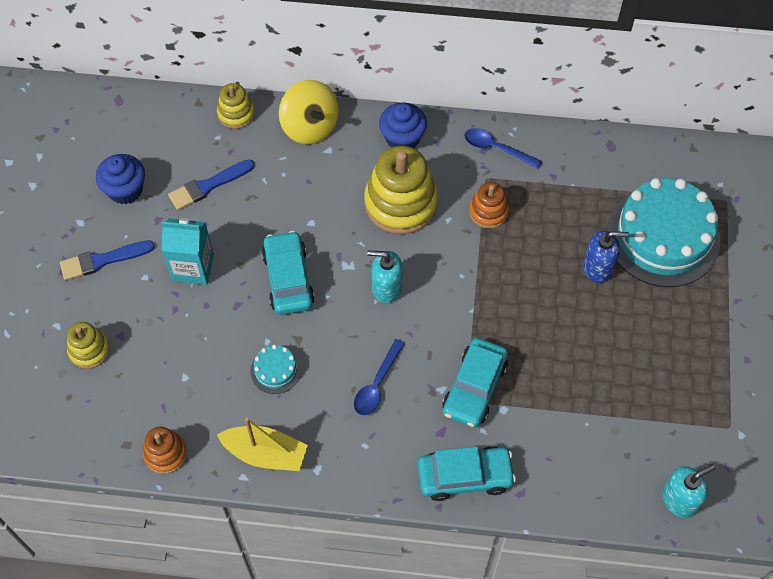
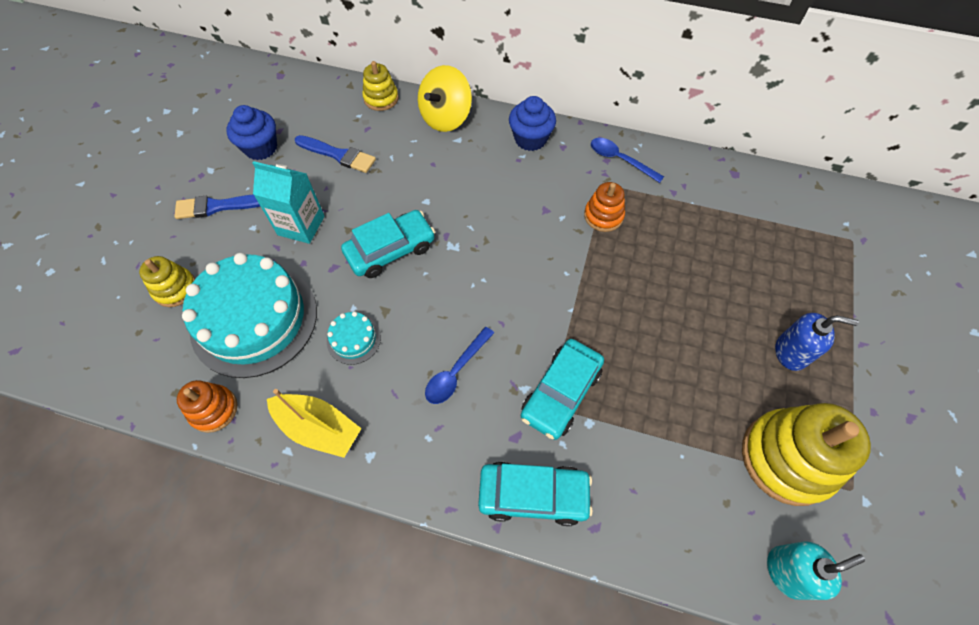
camera: 10 degrees right, 0 degrees up
(208, 186) = (338, 155): blue brush -> blue brush turned 135 degrees counterclockwise
(288, 279) = (390, 250): turquoise car -> turquoise car turned 60 degrees clockwise
(310, 126) = (446, 117): yellow spinning top -> yellow spinning top turned 60 degrees clockwise
(386, 287) = (487, 273): turquoise soap dispenser -> none
(401, 203) = (517, 195): yellow stacking toy -> yellow stacking toy (787, 458)
(598, 268) = (711, 287): blue soap dispenser -> blue soap dispenser (791, 352)
(663, 237) = (783, 266): turquoise cake -> turquoise cake (254, 319)

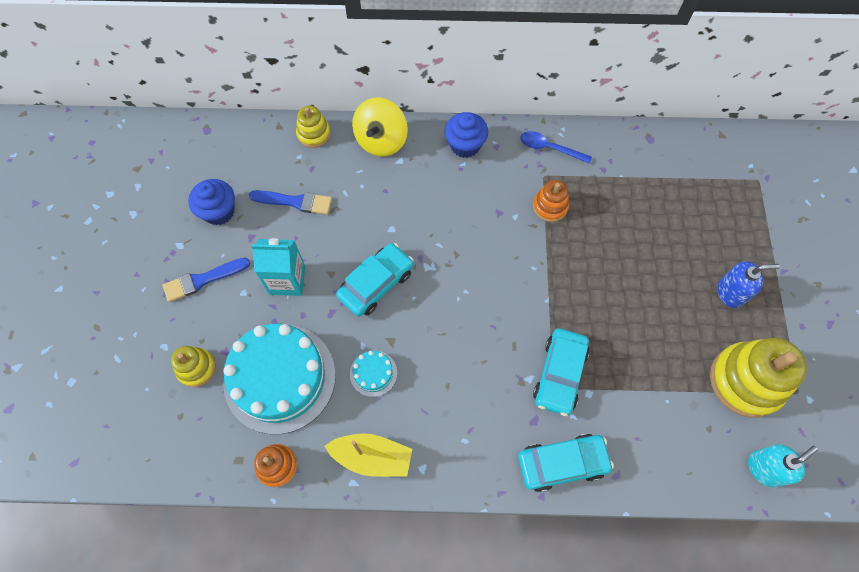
camera: 15 degrees left, 5 degrees up
(456, 371) = (469, 379): blue spoon -> none

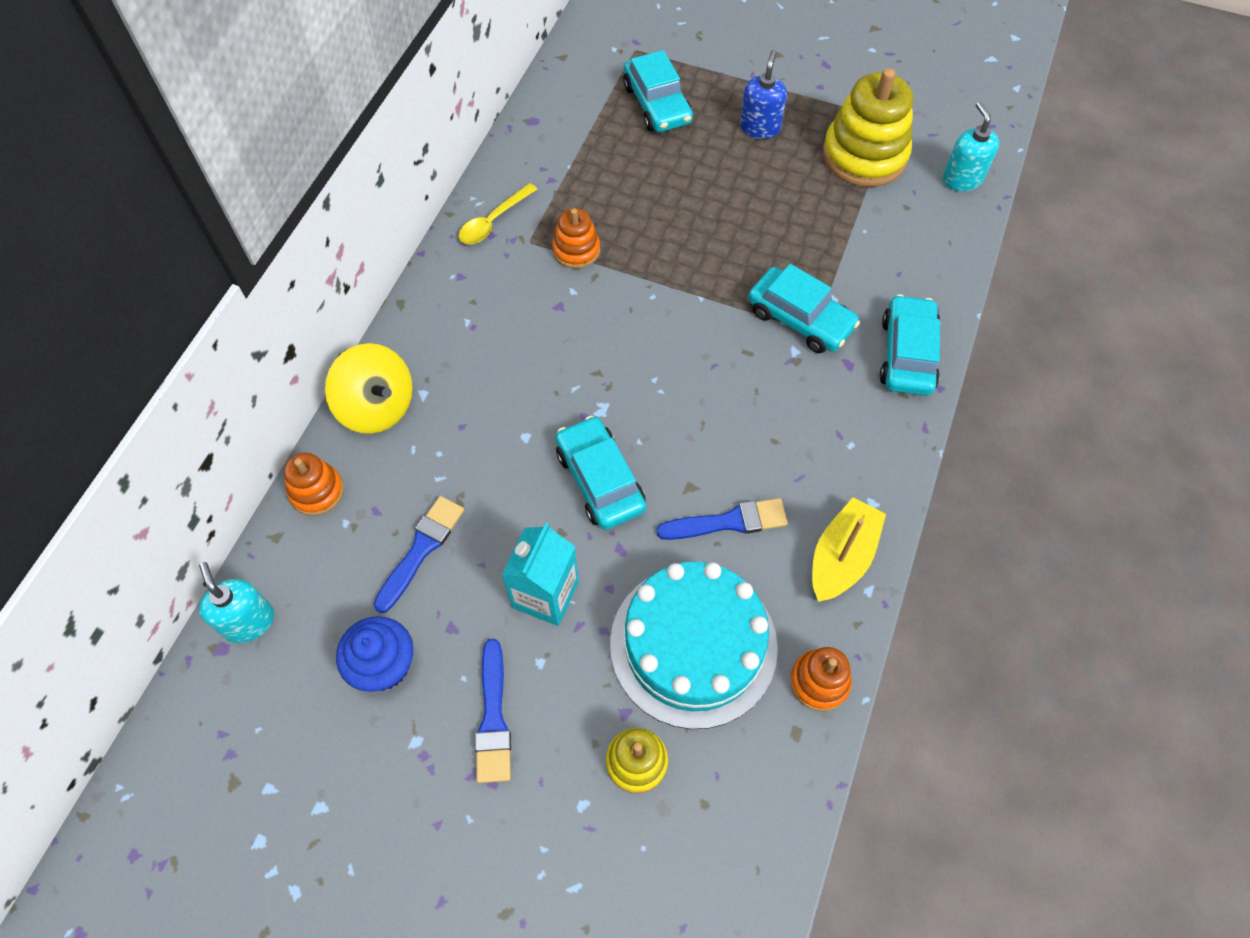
camera: 70 degrees left, 5 degrees down
(225, 136) = (248, 621): none -> turquoise soap dispenser
(314, 134) = (317, 491): yellow stacking toy -> orange stacking toy
(373, 373) = (728, 522): turquoise cake -> blue brush
(465, 145) = (439, 310): blue cupcake -> none
(549, 148) = (493, 221): blue spoon -> yellow spoon
(712, 213) = (657, 104): none -> turquoise car

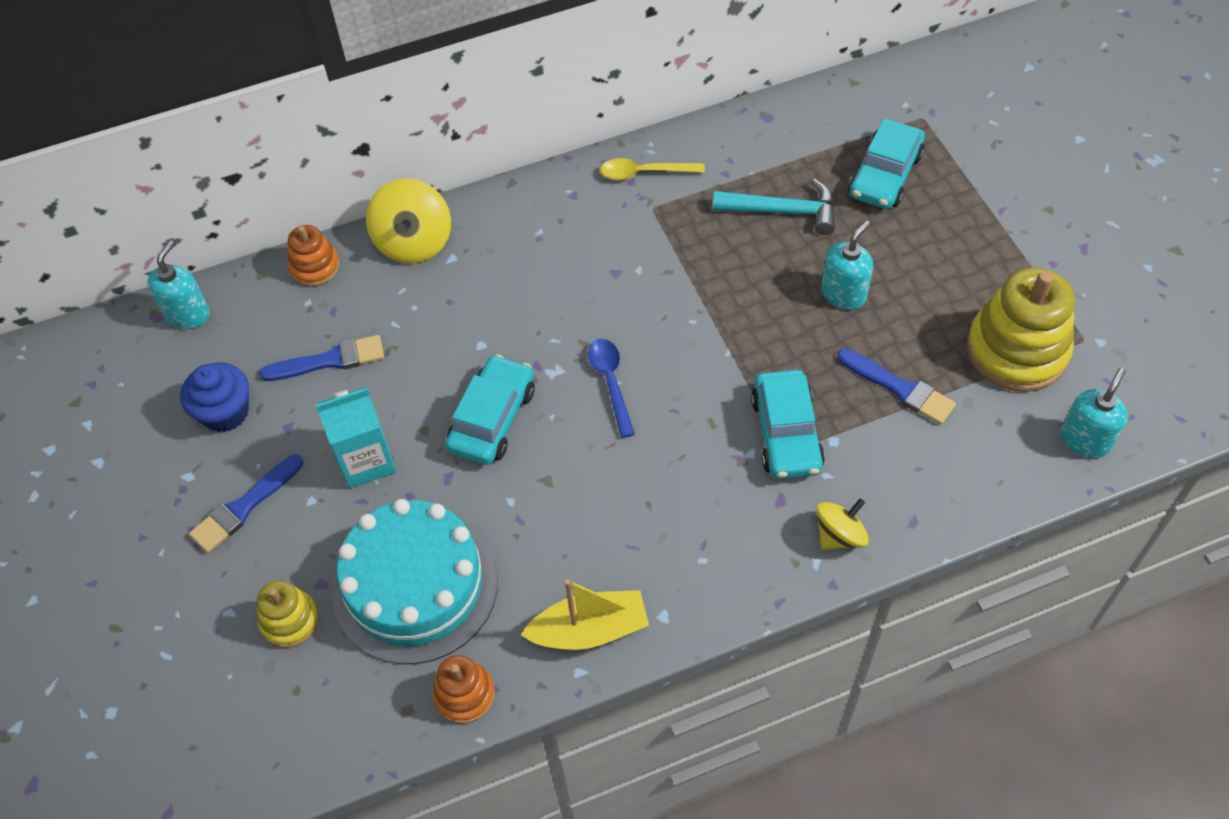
camera: 50 degrees right, 5 degrees down
(576, 250) = (678, 241): orange stacking toy -> none
(621, 176) = (783, 211): none -> turquoise hammer
(650, 383) = (611, 383): none -> blue spoon
(725, 200) = (843, 294): none -> turquoise soap dispenser
(728, 522) = (542, 528): blue brush -> blue brush (899, 388)
(760, 127) = (950, 258): blue soap dispenser -> none
(907, 354) = (839, 535): turquoise car -> yellow spinning top

